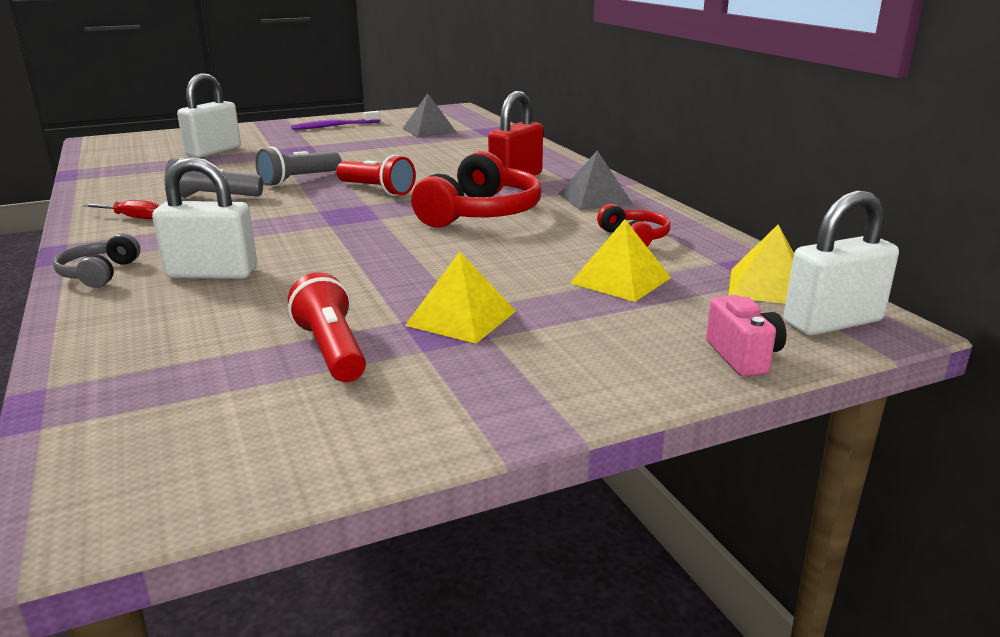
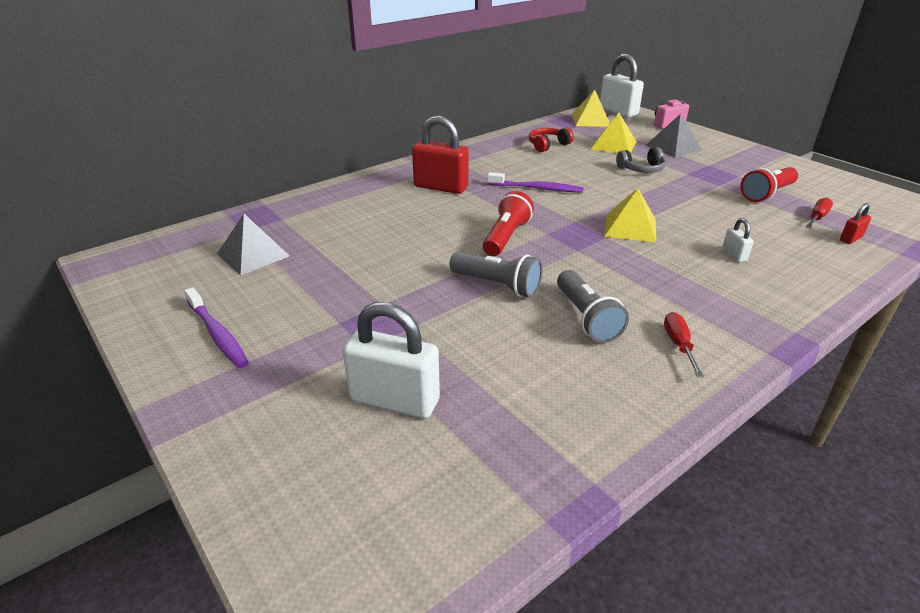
camera: 105 degrees left, 10 degrees up
(99, 273) = (790, 302): grey headphones -> grey headphones (641, 169)
(132, 364) = (851, 238): none -> red padlock
(212, 273) = (734, 255): white padlock -> white padlock, size x0.46
(215, 363) = (817, 218): none -> red screwdriver
(461, 318) = (698, 172): yellow pyramid -> yellow pyramid (630, 227)
(481, 213) = (537, 188): red headphones -> purple toothbrush
(594, 199) = (479, 159): grey pyramid -> grey pyramid (673, 147)

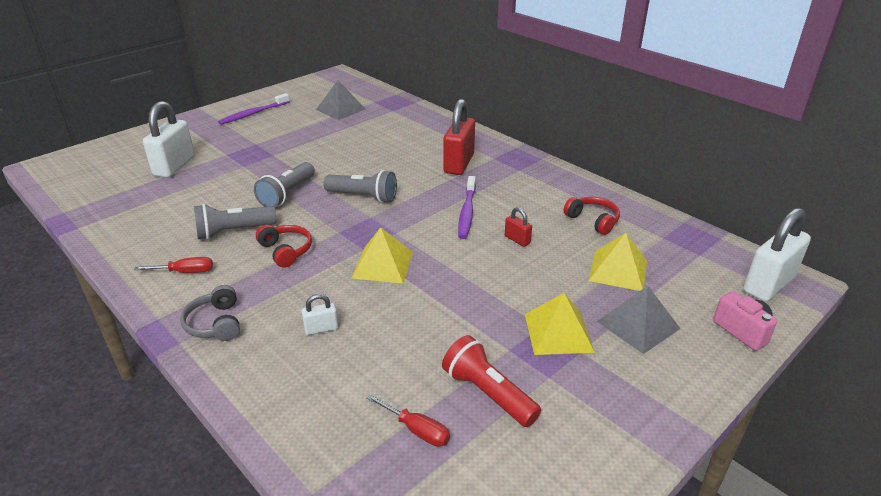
camera: 85 degrees right, 0 degrees up
(506, 237) = (363, 197): red flashlight -> grey flashlight
(590, 120) = (710, 256): yellow pyramid -> yellow pyramid (558, 332)
(619, 279) = (286, 251): none -> red headphones
(641, 169) = (542, 286): grey headphones -> grey headphones (215, 323)
(851, 238) = (355, 449): red padlock -> red padlock (517, 240)

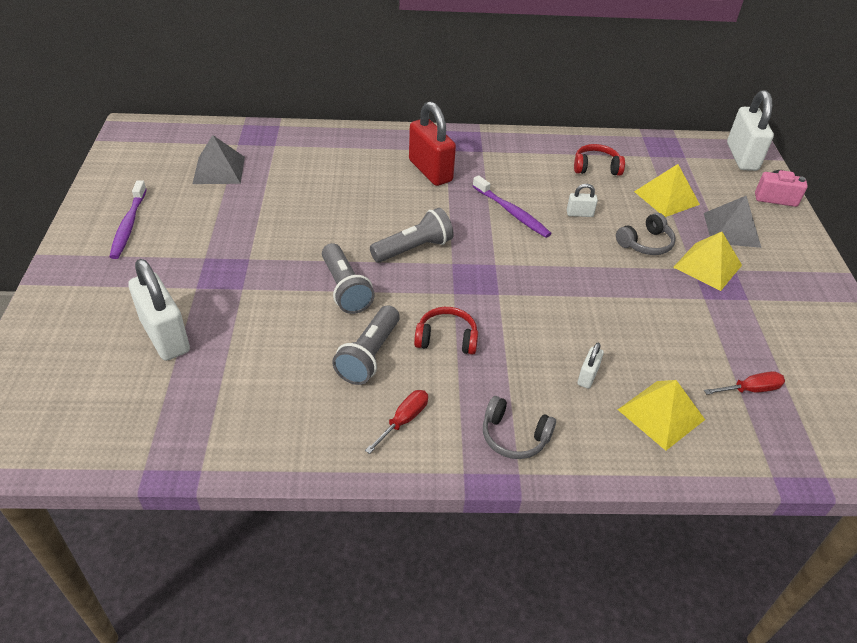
camera: 50 degrees left, 10 degrees up
(382, 264) = (534, 296): yellow pyramid -> yellow pyramid (661, 414)
(488, 393) = (741, 335): red flashlight -> none
(517, 240) = (579, 214): red padlock -> white padlock
(533, 286) = (645, 243): none -> grey headphones

